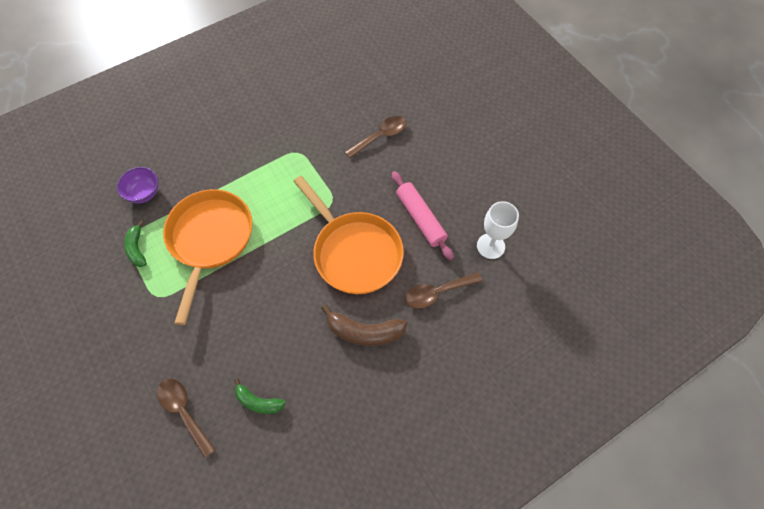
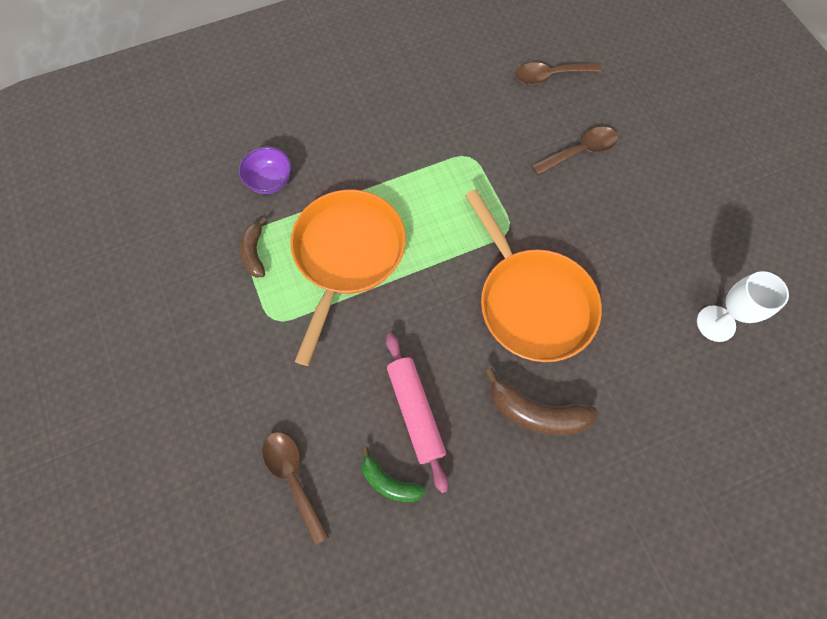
camera: 10 degrees right, 5 degrees up
(137, 249) = (254, 252): green banana -> brown banana
(420, 218) = (624, 271): pink rolling pin -> pink rolling pin (415, 411)
(437, 292) = (638, 375): brown spoon -> brown spoon (550, 76)

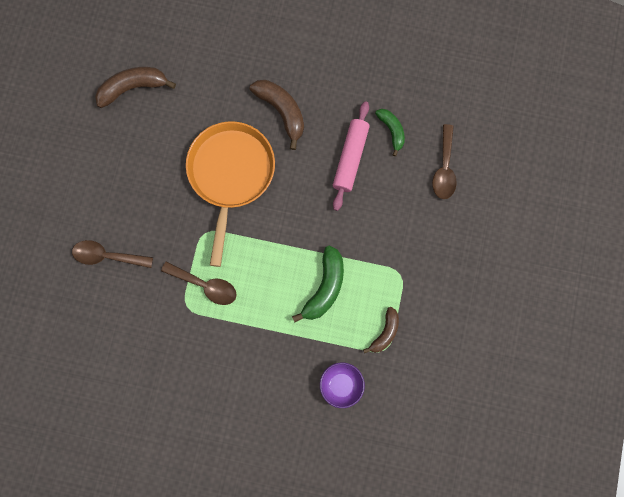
camera: 145 degrees left, 10 degrees up
(347, 256) = (325, 287): orange pan -> green banana
(550, 76) = (71, 334): brown spoon -> brown spoon (205, 285)
(715, 323) = (133, 88): white goblet -> brown banana

